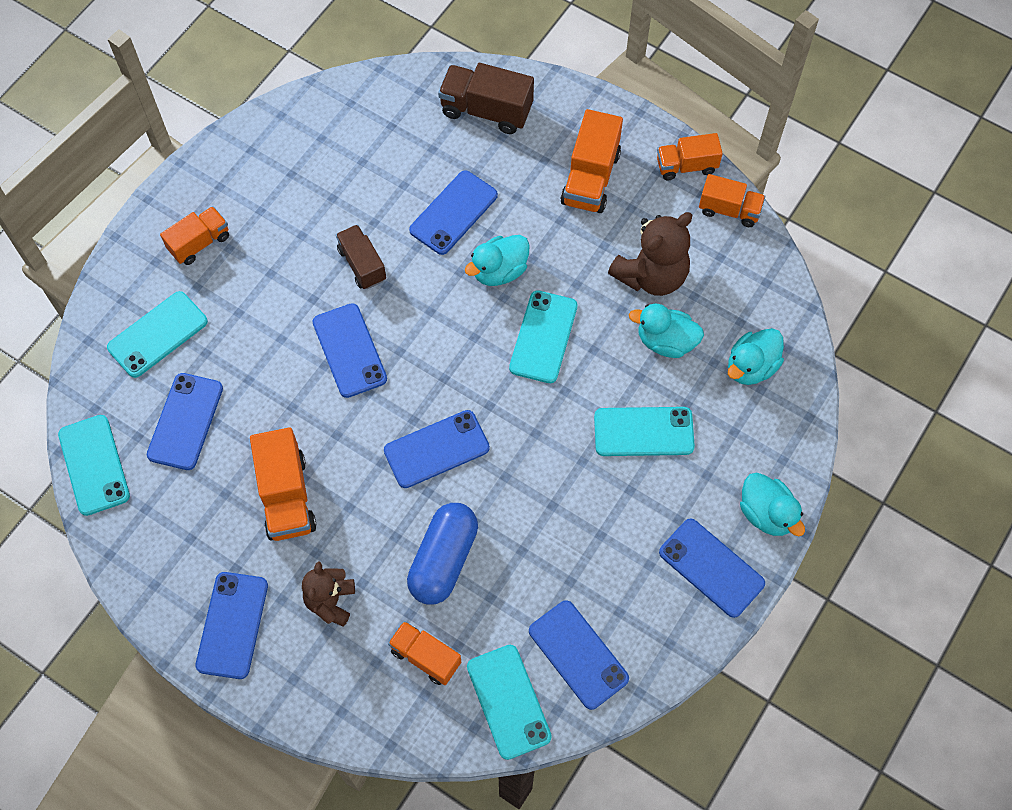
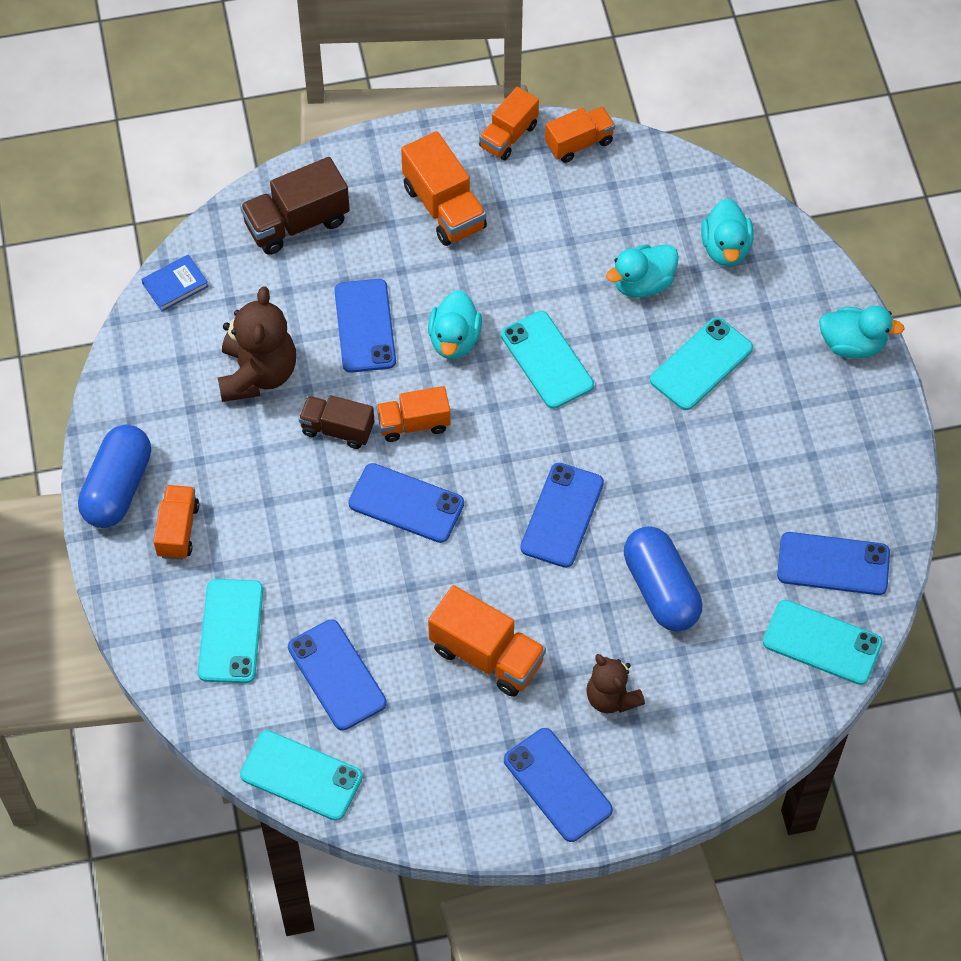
camera: 45 degrees left, 5 degrees down
(196, 185) = (118, 487): none -> blue capsule
(369, 88) = (175, 285): none -> blue book
(425, 657) = (728, 669): orange truck -> orange truck (414, 424)
(651, 275) = (576, 243): brown teddy bear -> brown teddy bear (258, 374)
(711, 567) = (857, 417): blue phone -> none

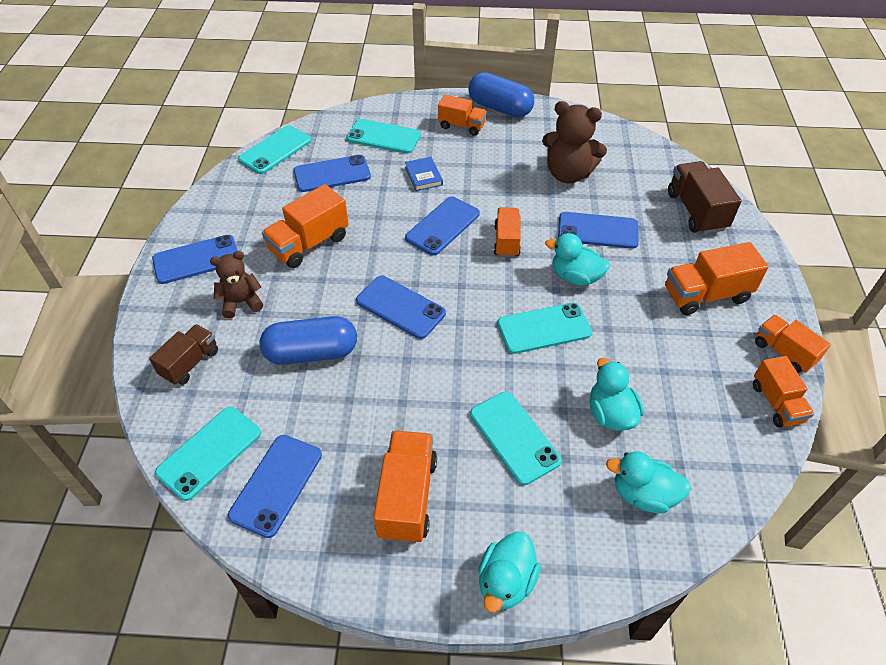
camera: 105 degrees right, 10 degrees down
(175, 285) = (647, 148): blue book -> blue book (423, 176)
(337, 429) = (513, 203): brown truck -> brown truck (190, 363)
(802, 443) = (407, 497): none -> orange truck

